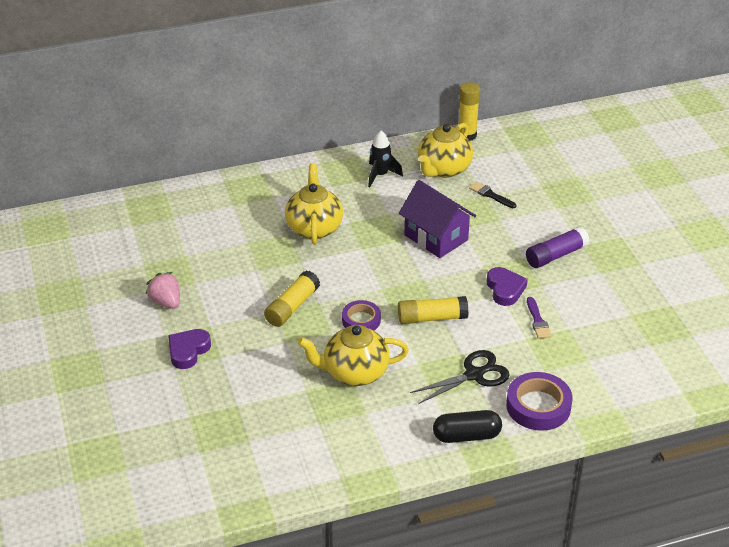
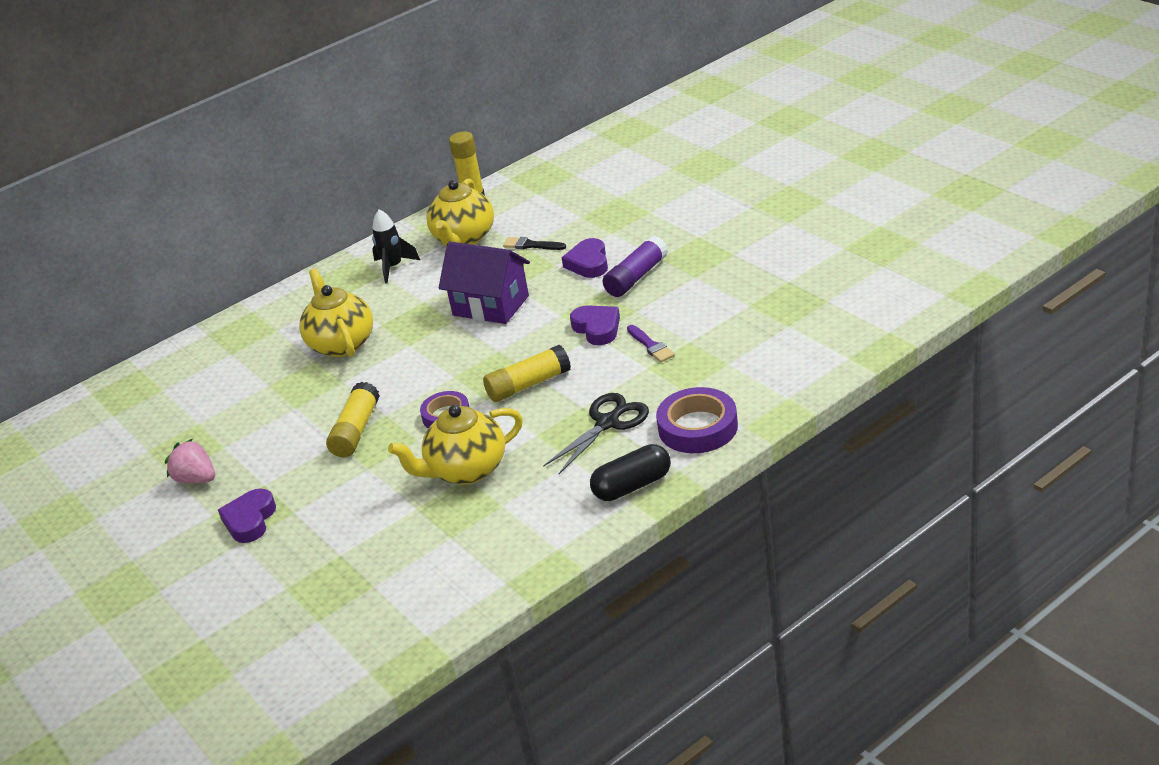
camera: 15 degrees left, 5 degrees down
(526, 228) = (588, 263): none -> purple heart

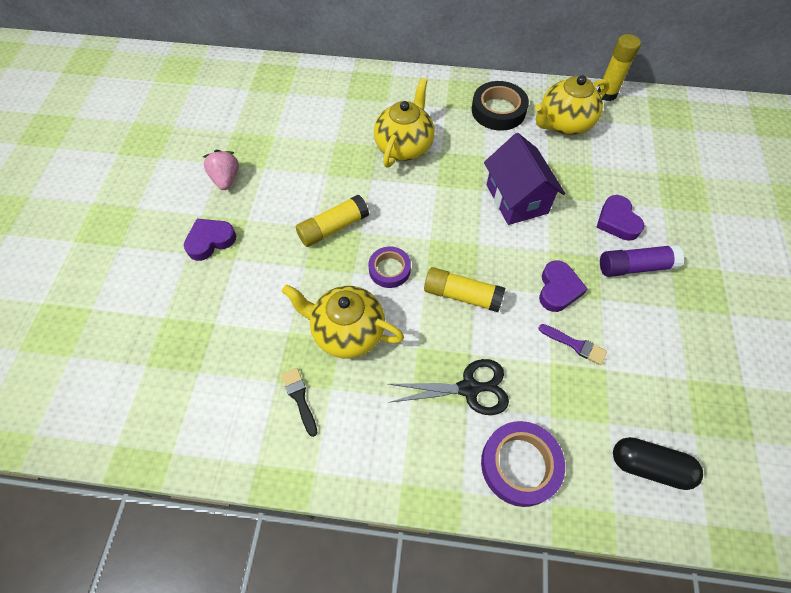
camera: 40 degrees right, 25 degrees up
(393, 267) = (498, 110): black rocket -> black tape
(531, 245) = (598, 169): black brush -> black brush (299, 398)
(588, 263) = (617, 221): purple heart -> purple heart turned 60 degrees counterclockwise
(632, 486) = (418, 470): black capsule -> black capsule (649, 466)
(651, 346) = (575, 345): purple brush -> purple brush turned 75 degrees counterclockwise

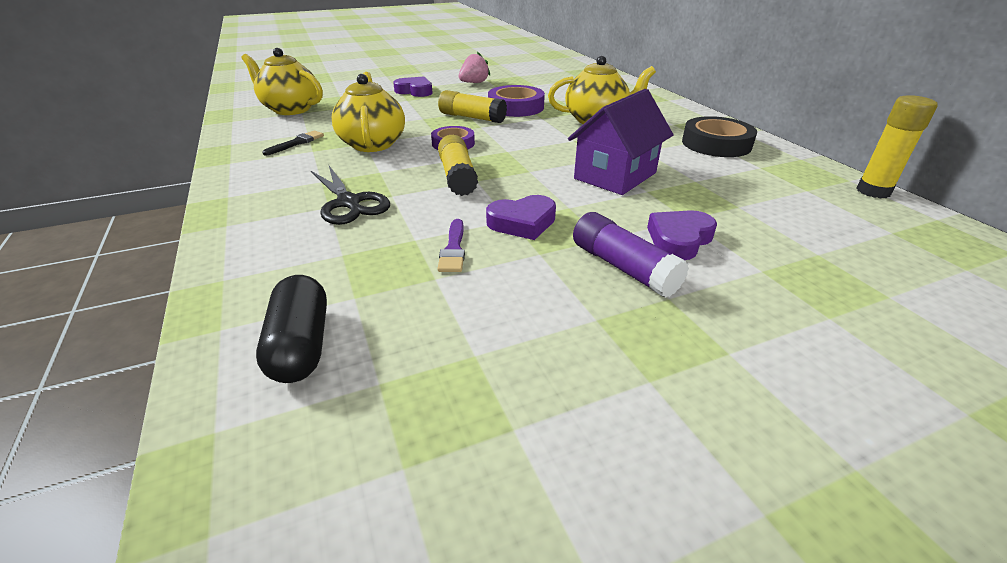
camera: 60 degrees right, 25 degrees down
(520, 465) = (268, 248): purple tape -> purple tape (516, 107)
(564, 124) = (768, 177): yellow teapot -> yellow teapot (290, 109)

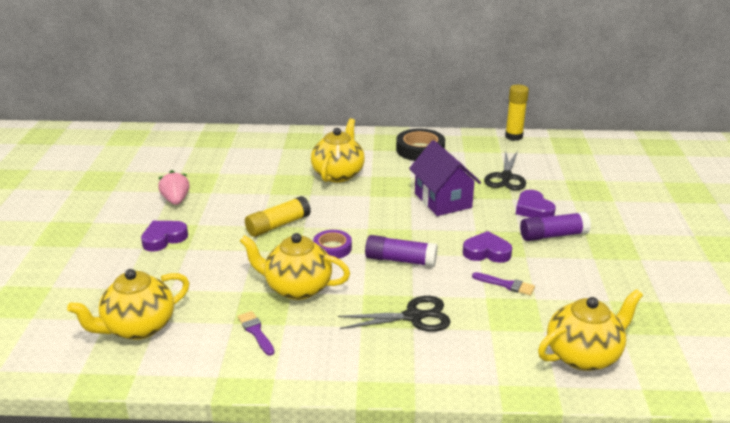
camera: 65 degrees left, 5 degrees down
(297, 143) = (256, 332): black brush -> purple brush
(301, 345) = (584, 355): black capsule -> yellow teapot
(457, 177) = (400, 260): yellow glue stick -> purple glue stick
(516, 107) = (272, 198): purple tape -> none
(522, 222) = (486, 252): purple heart -> purple heart turned 90 degrees counterclockwise
(740, 204) = (506, 177): none -> black scissors

